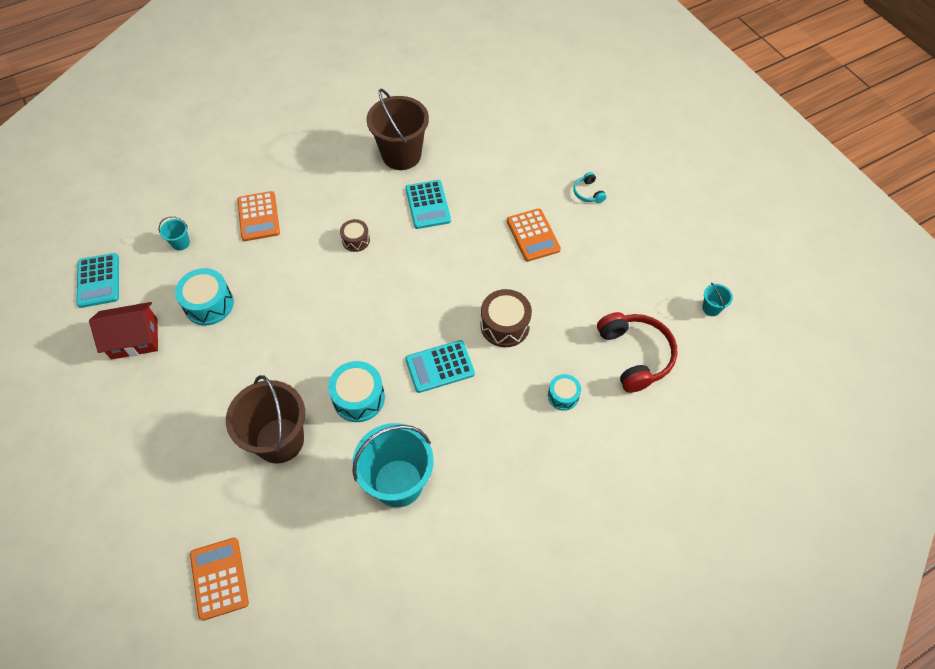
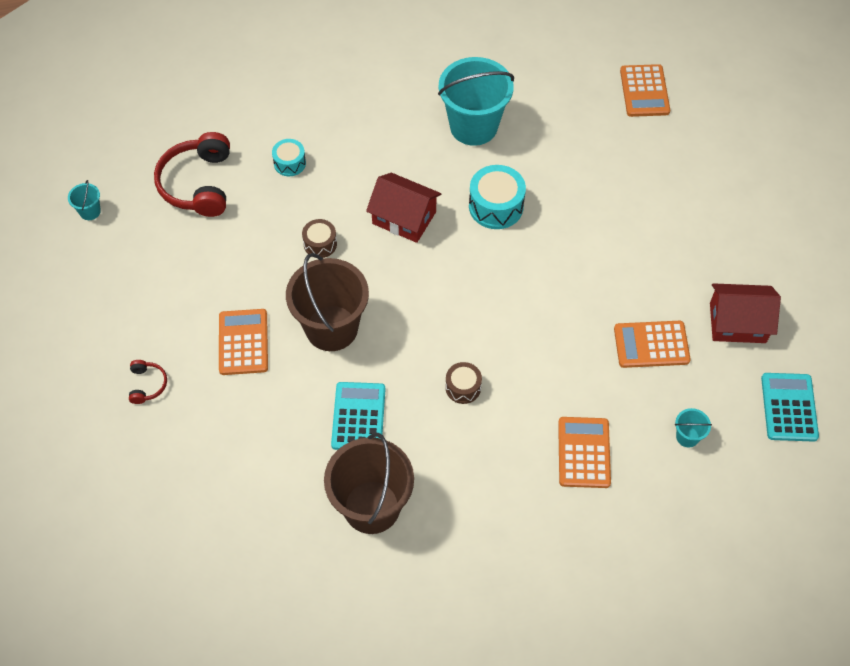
camera: 165 degrees left, 0 degrees up
(209, 304) = (651, 345): turquoise drum -> orange calculator
(279, 440) = (581, 185): brown bucket -> brown bucket (331, 328)
(440, 366) = (404, 218): turquoise calculator -> red house
(505, 325) = (320, 244): brown drum -> brown drum, size x0.60
(588, 193) = (147, 385): turquoise headphones -> red headphones

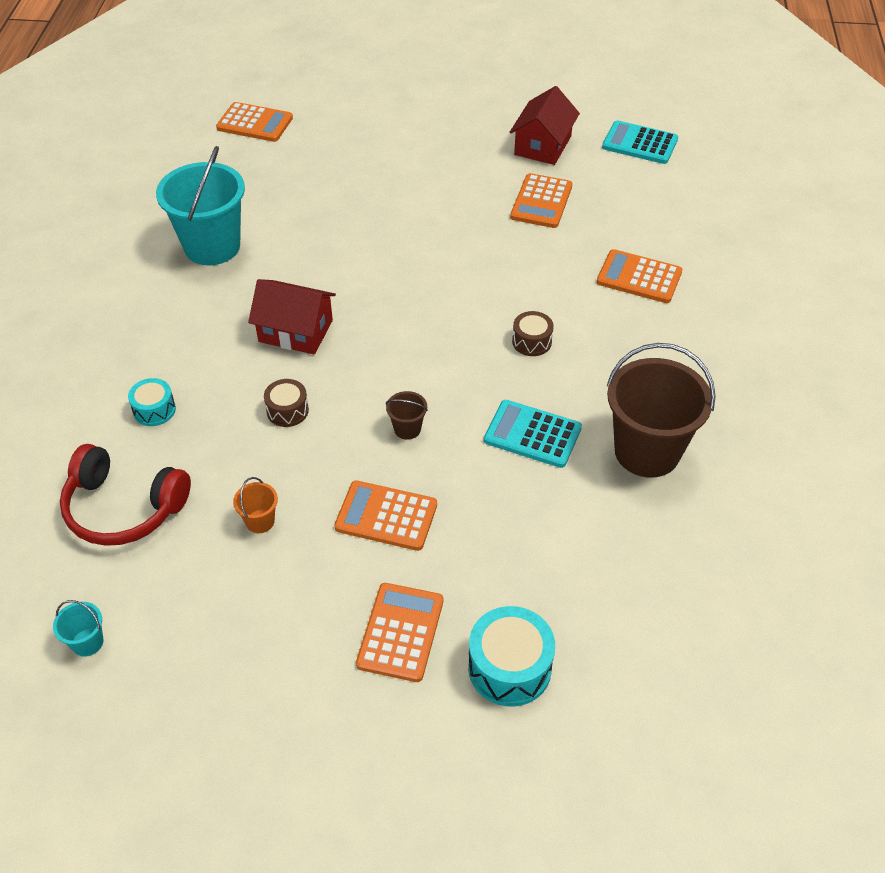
camera: 70 degrees left, 10 degrees down
(147, 385) = (400, 632): red headphones -> orange calculator
(213, 266) = (260, 521): none -> orange bucket
(331, 328) = (407, 429): brown bucket -> brown bucket, size x0.42
(404, 218) = (295, 331): red house -> red house turned 60 degrees clockwise
(496, 206) = (325, 258): turquoise drum -> turquoise drum (509, 667)
(687, 437) = (646, 208): turquoise bucket -> none

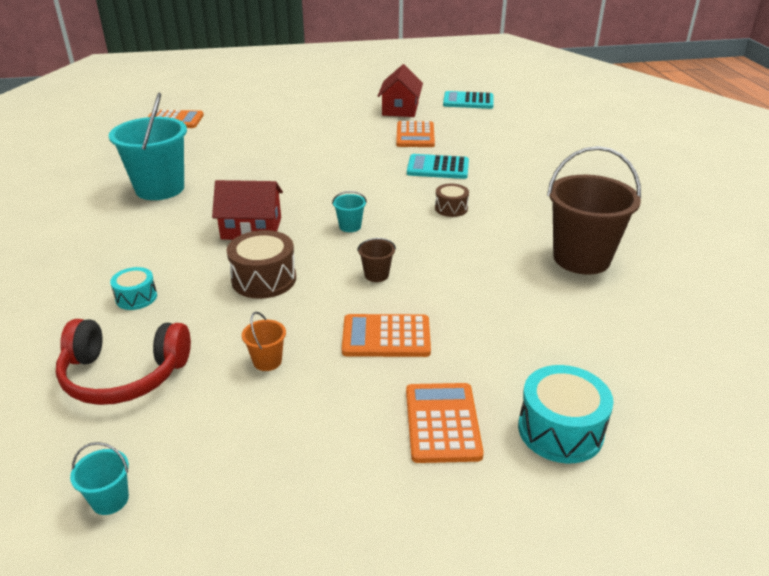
camera: 15 degrees left, 15 degrees down
(287, 411) = (264, 279): brown drum -> brown drum, size x1.67
(404, 349) = (350, 226): none -> turquoise bucket
(532, 434) = (484, 262): turquoise calculator -> turquoise calculator (438, 168)
(639, 277) = (510, 164): orange calculator -> none

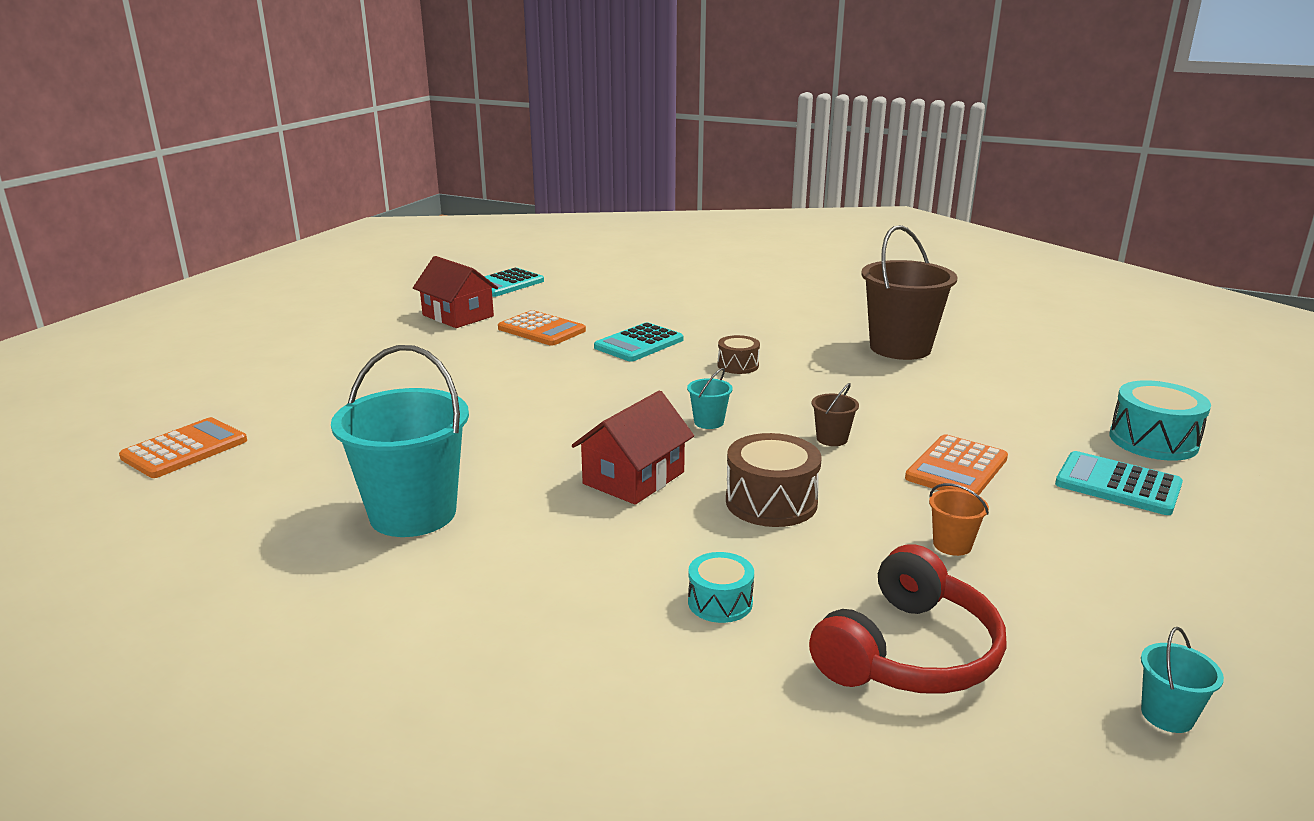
camera: 55 degrees left, 10 degrees down
(442, 423) = (1117, 485): orange calculator -> turquoise calculator

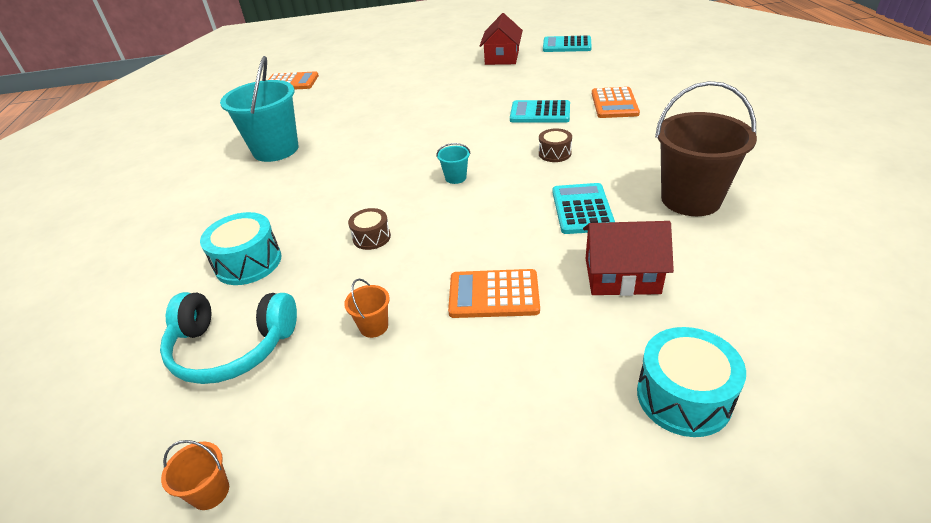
camera: 60 degrees right, 15 degrees up
(541, 330) = (517, 82): orange calculator -> orange calculator (614, 103)
(634, 478) = (360, 185): red house -> red house (622, 275)
(720, 602) = (248, 262): turquoise drum -> turquoise drum, size x1.67
(771, 502) = (371, 237): brown drum -> brown drum, size x0.60
(832, 439) = (482, 227): brown bucket -> none
(908, 652) = (232, 347): red headphones -> turquoise headphones
(1117, 485) = (555, 391): turquoise calculator -> turquoise calculator (582, 209)
(1167, 715) = (210, 492): turquoise bucket -> orange bucket

